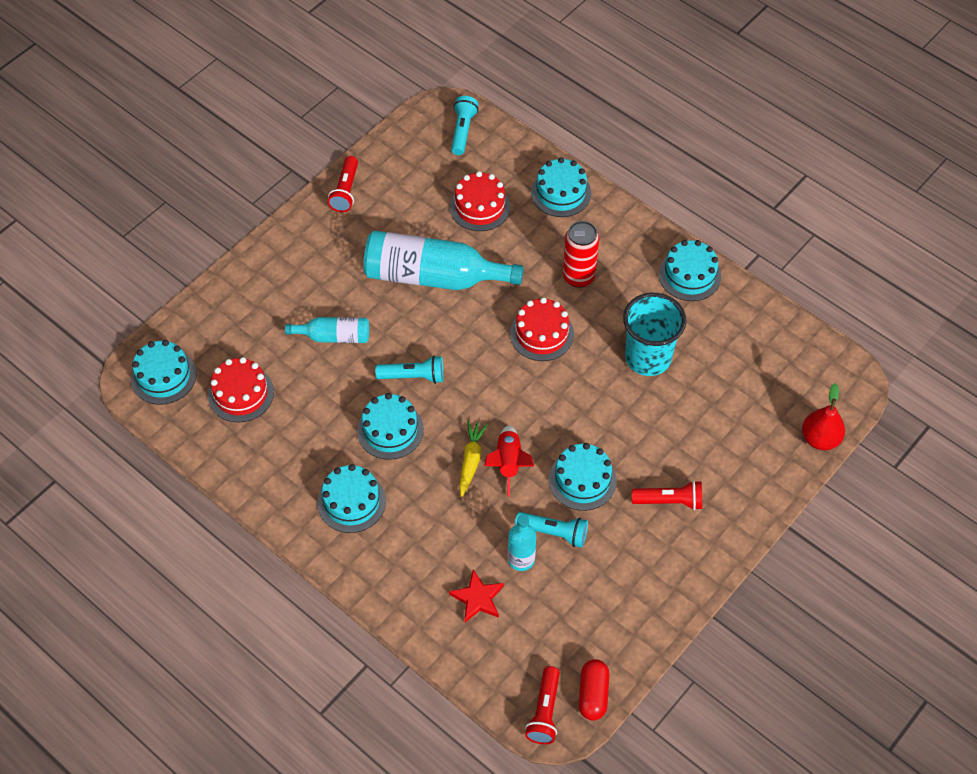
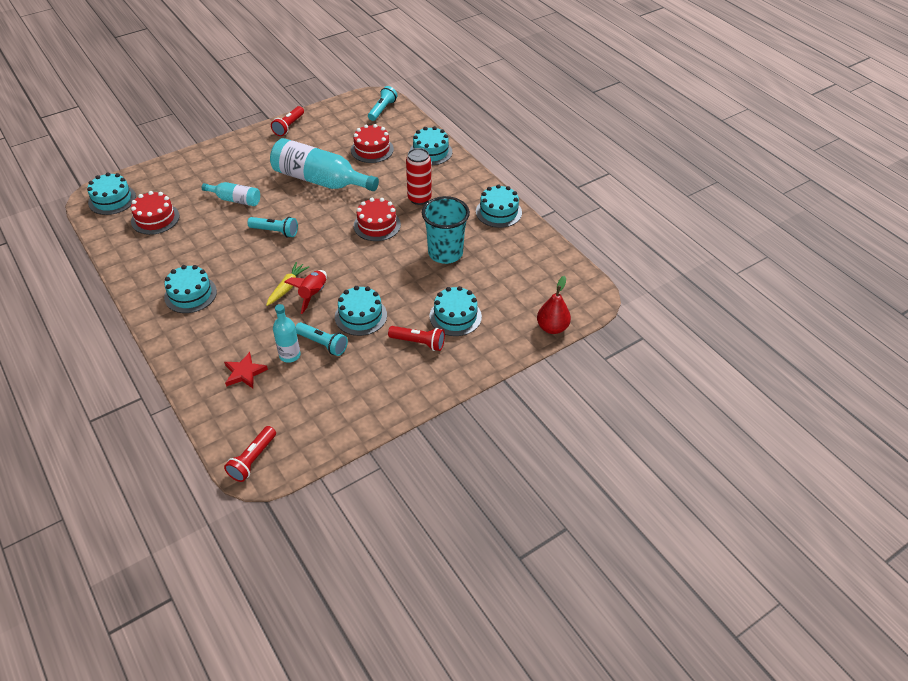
camera: 15 degrees right, 10 degrees down
(390, 430) = (242, 258): turquoise cake -> turquoise cake (455, 316)
(593, 694) = (296, 457): red capsule -> none

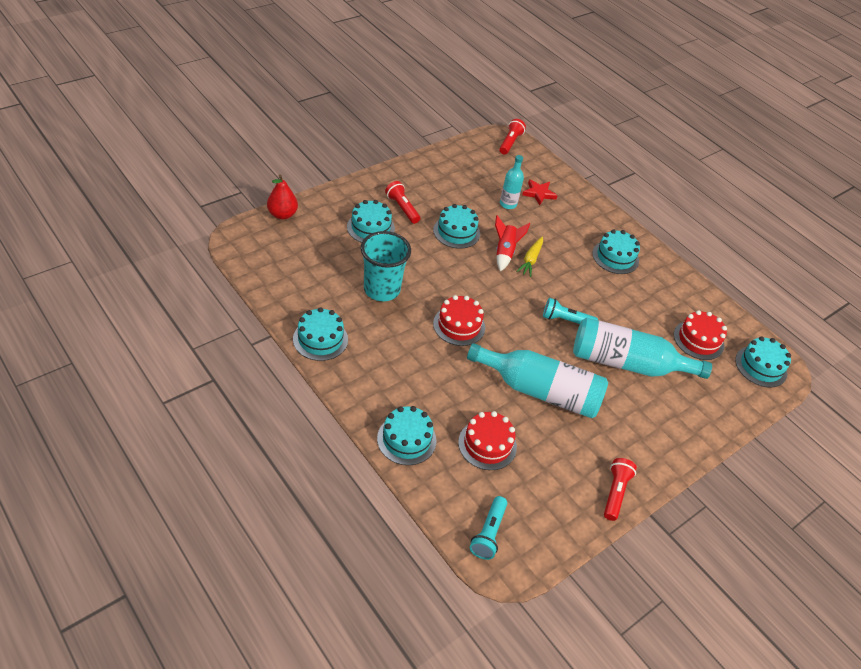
camera: 170 degrees right, 0 degrees up
(235, 200) = (627, 363): turquoise bottle -> turquoise bottle, size x1.93
(322, 344) = (483, 211): turquoise flashlight -> none
(418, 343) = (402, 208): red flashlight -> red flashlight turned 45 degrees clockwise
(419, 198) = (415, 360): red can -> none

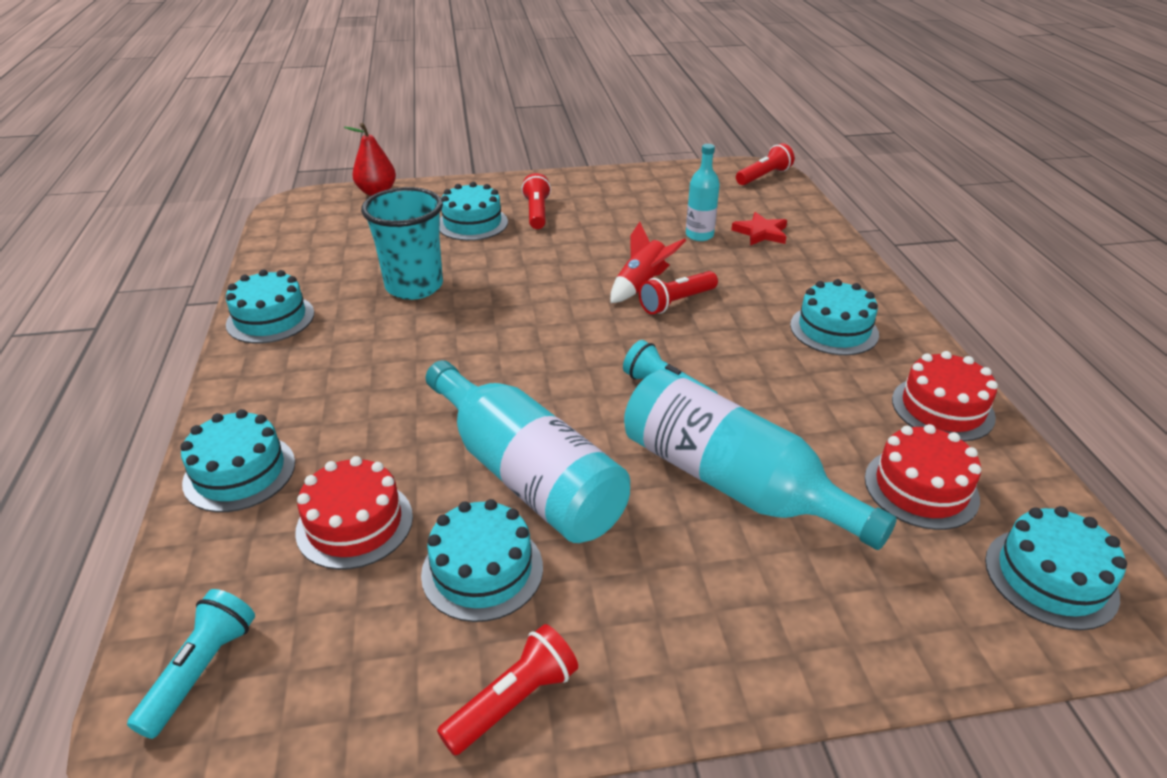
camera: 35 degrees right, 10 degrees down
(456, 232) = (589, 249): turquoise cake -> turquoise cake (482, 570)
(459, 325) = (481, 352): red cake -> red cake (942, 408)
(488, 533) = (201, 670): turquoise flashlight -> turquoise flashlight turned 150 degrees clockwise
(531, 260) = (676, 302): yellow carrot -> red flashlight

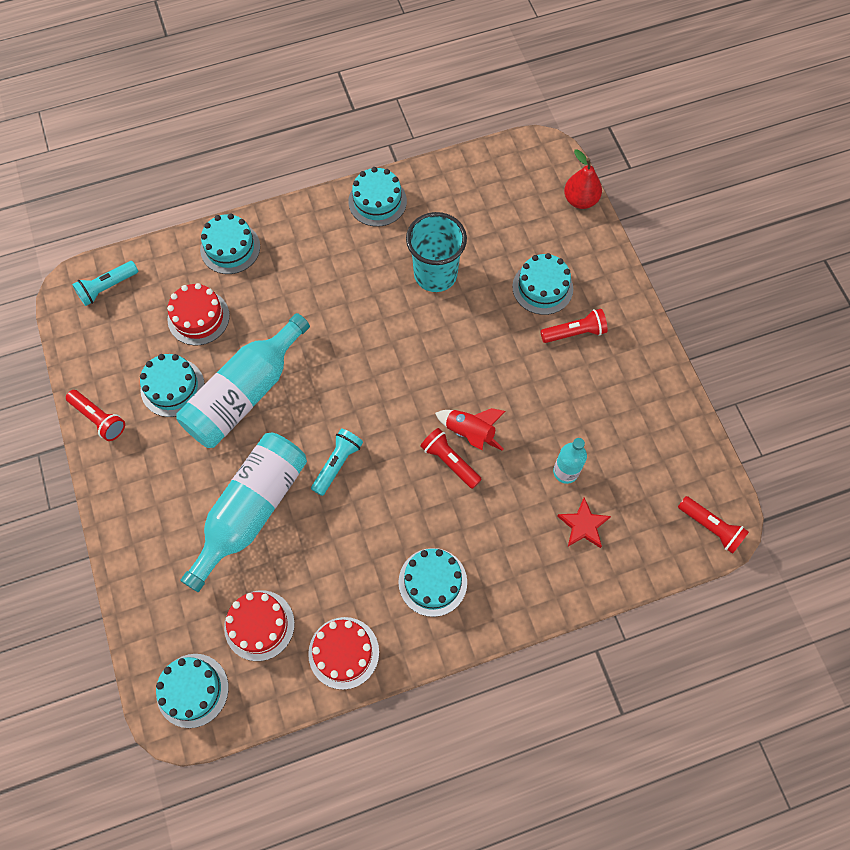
camera: 80 degrees right, 30 degrees up
(201, 670) = (107, 287): turquoise flashlight -> turquoise flashlight turned 135 degrees clockwise

